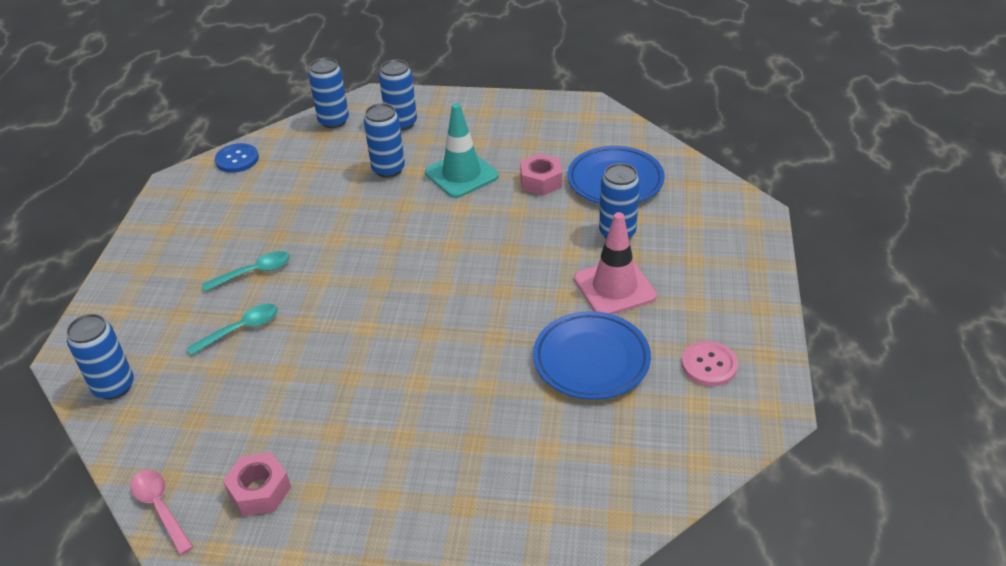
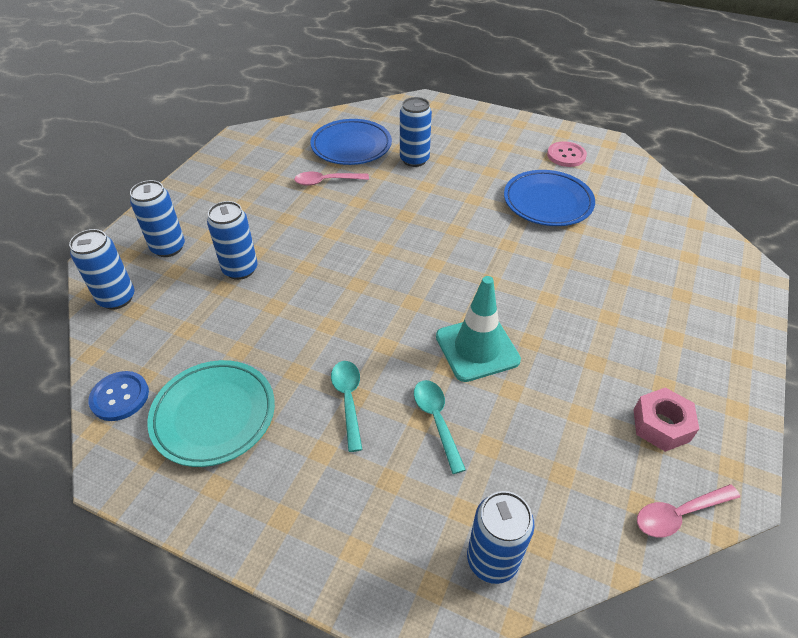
camera: 75 degrees left, 5 degrees up
(227, 208) = (214, 415): none -> turquoise plate
(461, 174) = (284, 223): turquoise traffic cone -> turquoise traffic cone (477, 348)
(541, 181) = (326, 181): pink nut -> pink spoon
(614, 287) = (475, 175): pink traffic cone -> none

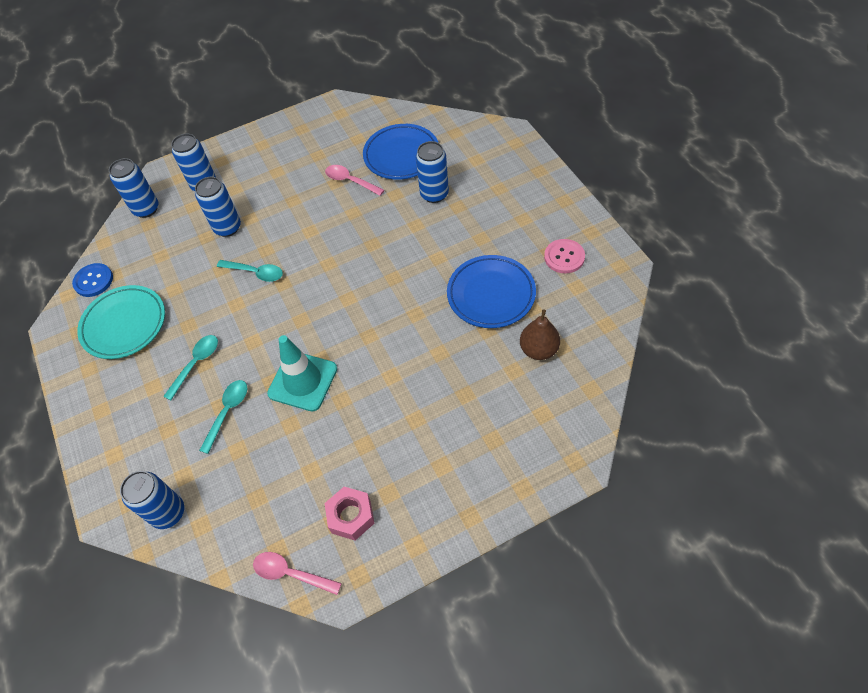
camera: 45 degrees right, 10 degrees up
(318, 290) = (256, 273): none -> turquoise spoon
(629, 219) = (539, 350): none -> brown pear

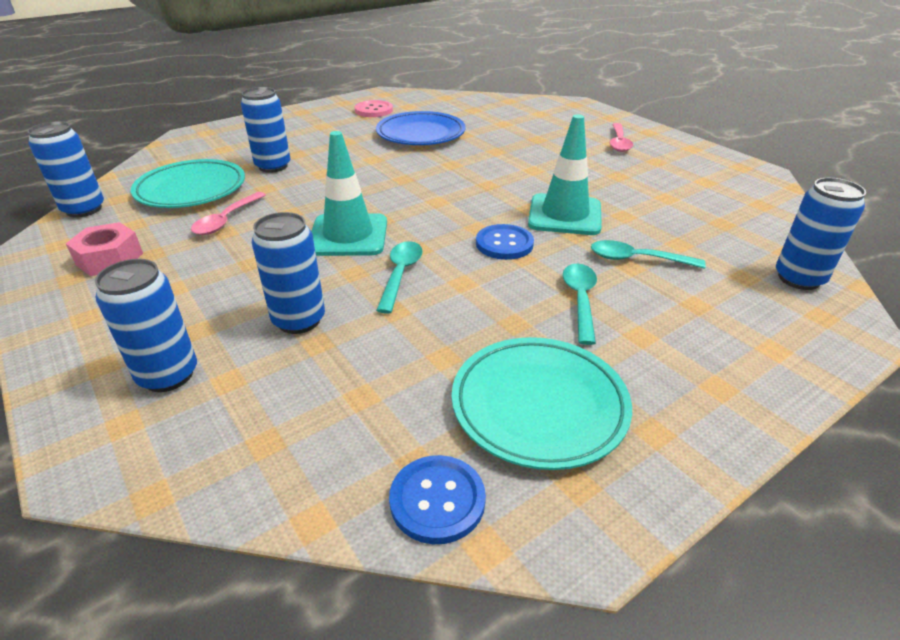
camera: 105 degrees left, 20 degrees down
(146, 209) = (213, 460): blue can -> blue can (84, 209)
(196, 364) = (580, 300): turquoise spoon -> turquoise spoon turned 75 degrees clockwise
(273, 333) = (504, 244): none -> blue button
(291, 573) = (774, 195): pink spoon -> pink spoon (619, 143)
(311, 245) = (348, 235): none -> turquoise traffic cone
(351, 516) = (693, 174): pink nut -> pink nut (110, 259)
(401, 155) = (191, 190): blue plate -> turquoise plate
(539, 350) = (478, 116): brown pear -> none

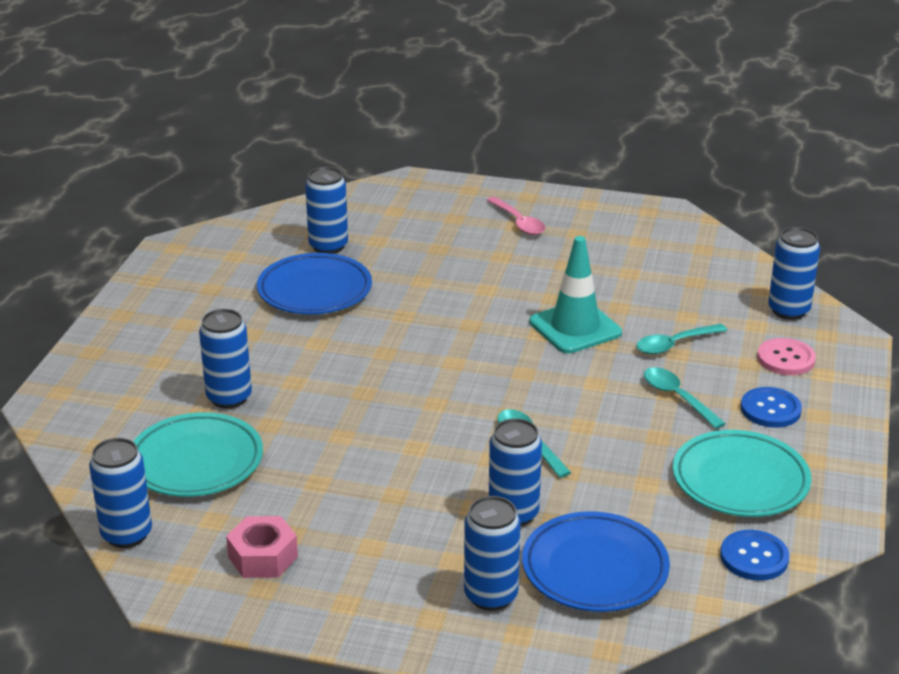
camera: 40 degrees left, 5 degrees down
(226, 220) = (297, 472): pink spoon -> none
(277, 406) = (595, 569): none -> blue plate
(348, 235) = (432, 431): turquoise traffic cone -> none
(373, 110) = (206, 278): pink button -> pink button (786, 359)
(468, 117) = (328, 246): none -> blue can
(504, 244) = (566, 377): blue button -> blue button (770, 409)

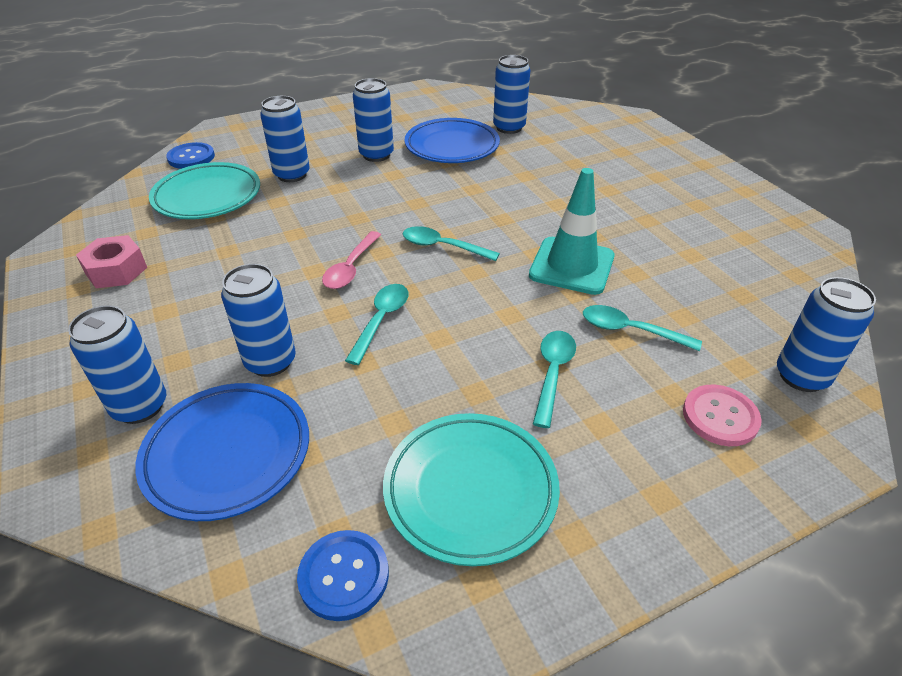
camera: 50 degrees right, 10 degrees up
(126, 534) = (105, 210): blue can -> blue can (376, 155)
(470, 371) = (442, 247): none -> turquoise spoon
(519, 222) = (664, 176): pink spoon -> pink spoon (351, 268)
(770, 409) = (619, 450): blue button -> blue button (191, 157)

